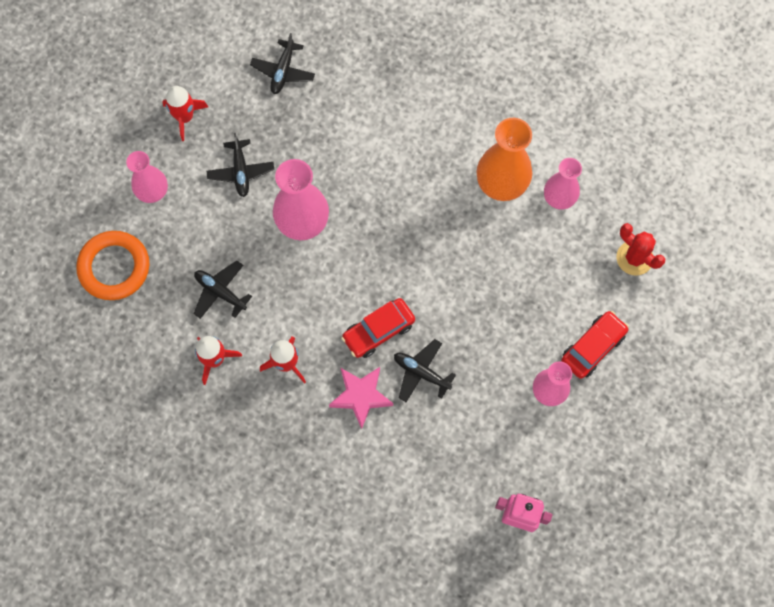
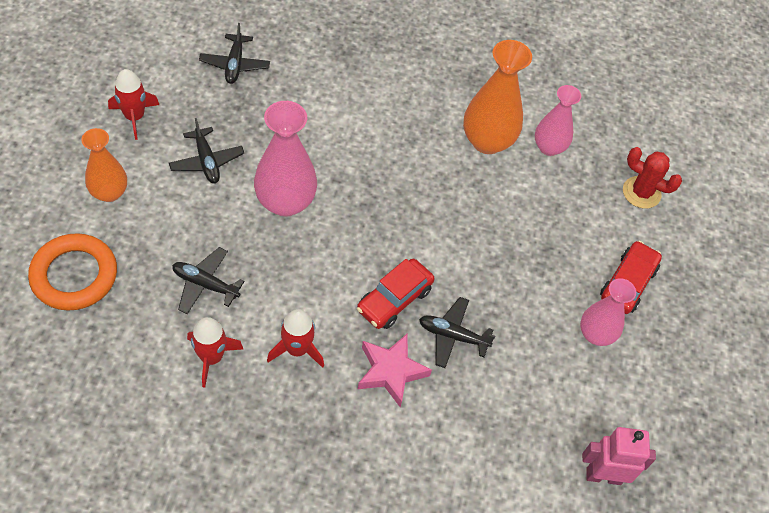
camera: 20 degrees left, 15 degrees down
(153, 192) = (109, 192): pink vase -> orange vase

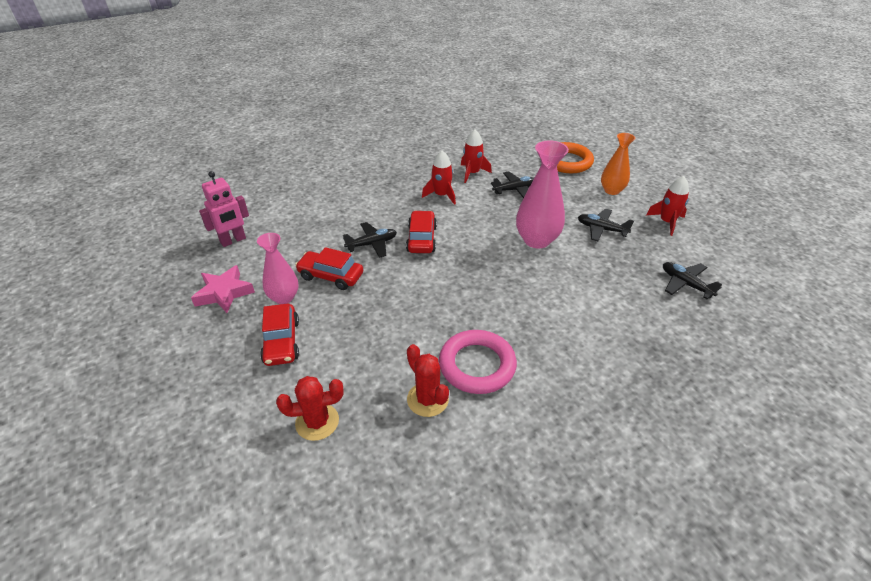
camera: 145 degrees right, 15 degrees down
(391, 371) = (388, 213): pink star -> pink star (224, 293)
(487, 141) = (477, 365): orange vase -> pink ring
(531, 325) = (331, 276): none -> red car
(549, 147) = (427, 399): pink vase -> red cactus

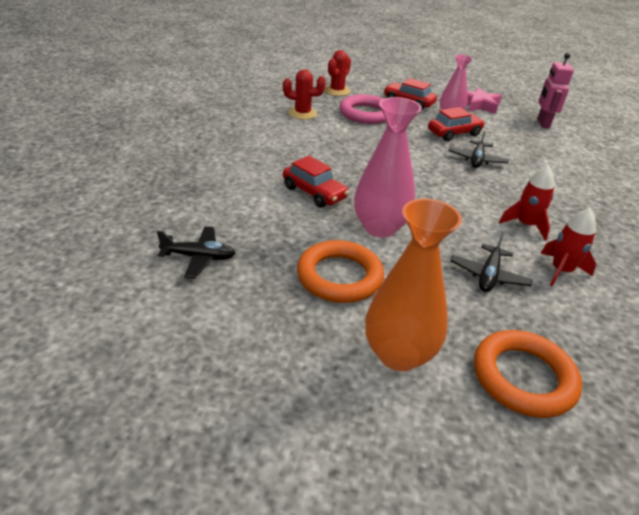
camera: 130 degrees right, 5 degrees down
(421, 239) = (458, 180): red car -> red car (314, 193)
(477, 365) = (298, 134): pink ring -> pink ring (366, 114)
(601, 229) = (339, 276): black plane -> orange ring
(611, 190) = (398, 354): orange vase -> orange vase, size x1.55
(667, 222) = (278, 337): red rocket -> none

